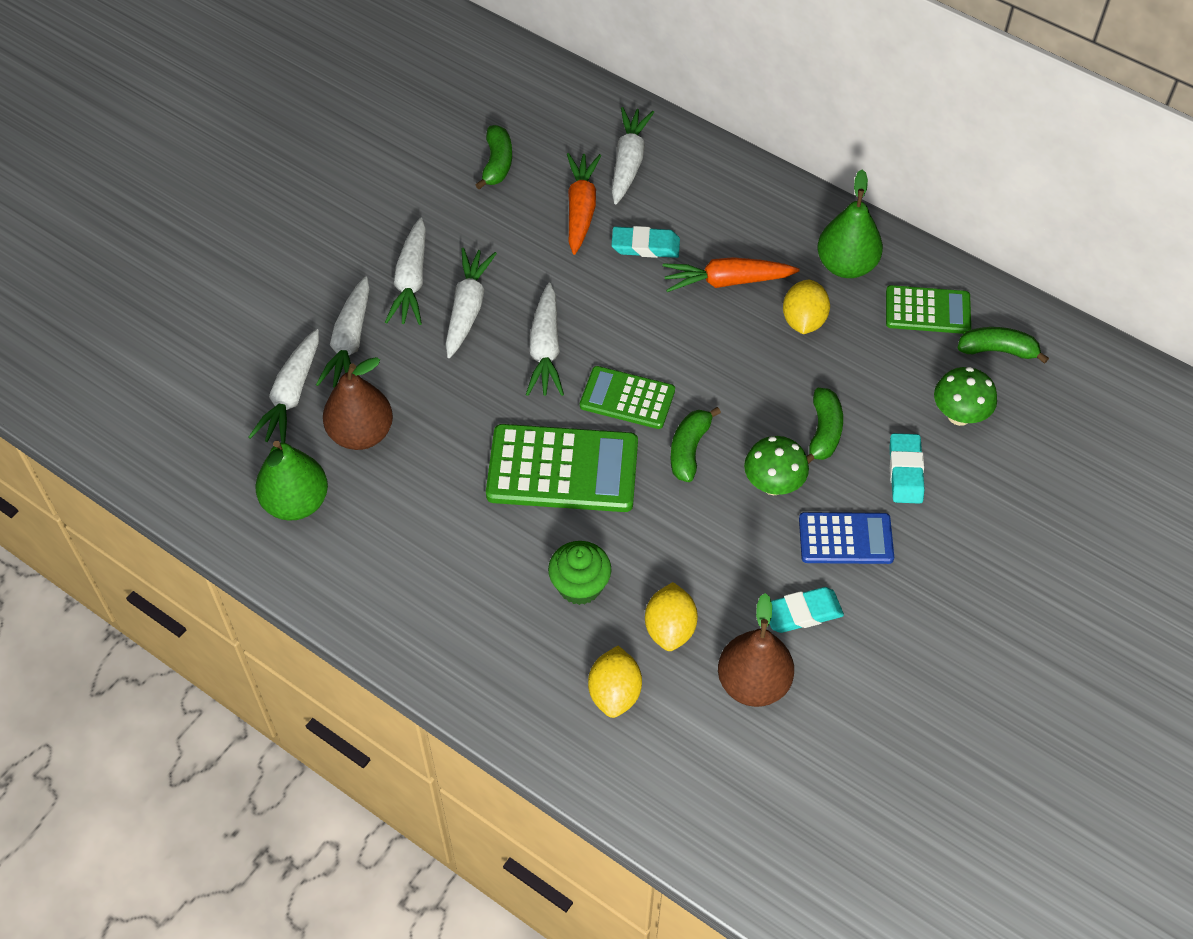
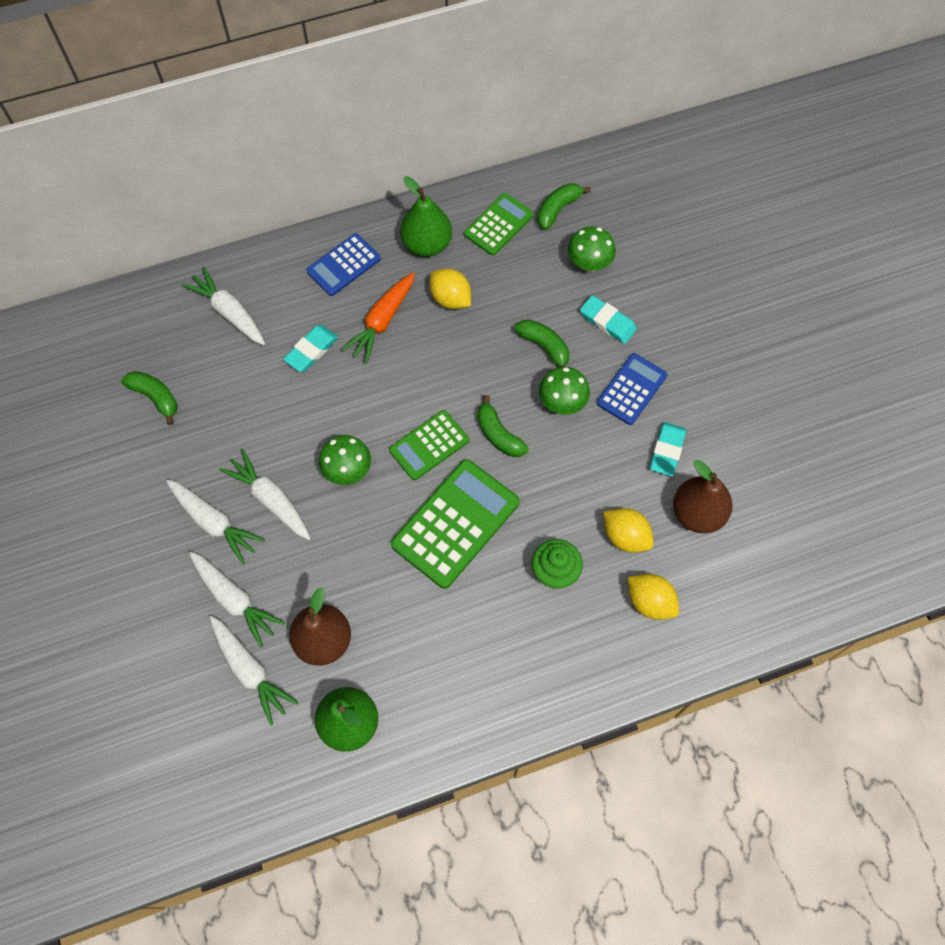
camera: 55 degrees left, 10 degrees up
(545, 349) = (348, 471): white carrot -> green mushroom
(581, 209) = (244, 369): orange carrot -> none
(759, 215) = (343, 265): none -> blue calculator

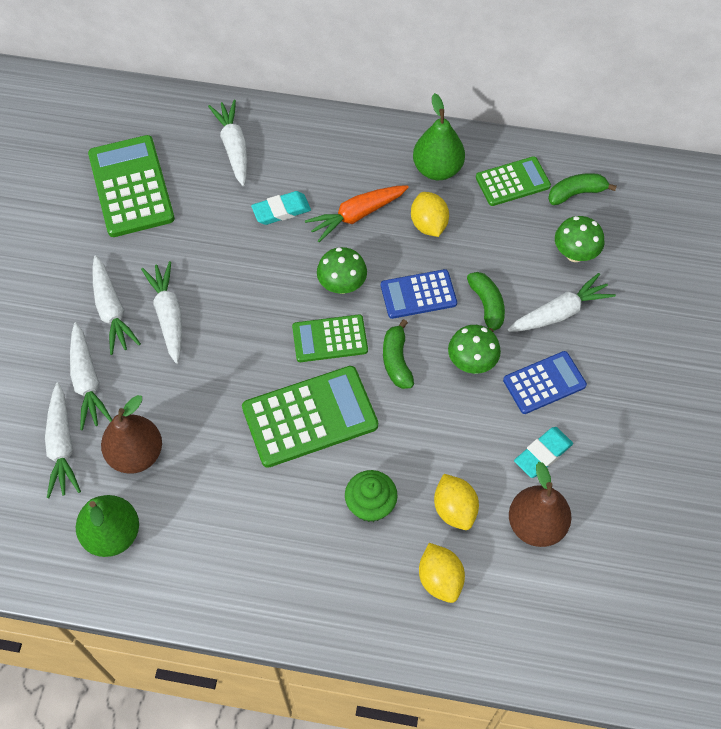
camera: 30 degrees right, 5 degrees down
(155, 397) = (131, 186): green banana -> green calculator
(343, 265) = (354, 153): blue calculator -> blue calculator (418, 294)
(348, 471) = (247, 325): green mushroom -> green mushroom (342, 285)
(607, 322) = (559, 313): turquoise eraser -> white carrot

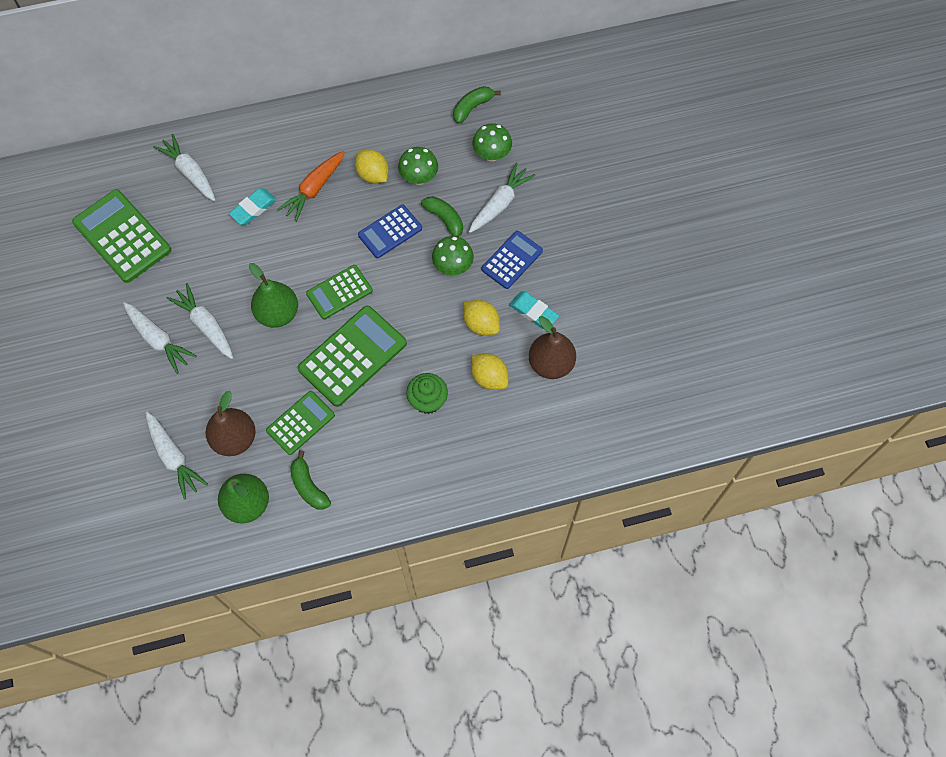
camera: 25 degrees left, 5 degrees up
(87, 382) = (168, 402): white carrot -> none
(342, 285) = (329, 248): green mushroom -> green mushroom (419, 178)
(396, 361) = (397, 288): green banana -> green banana (309, 486)
(437, 169) = (359, 129): green pear -> green pear (278, 313)
(440, 579) = (501, 430): yellow lemon -> yellow lemon (481, 324)
(512, 182) = (421, 117): green calculator -> green calculator (300, 423)
(542, 454) = (533, 312): turquoise eraser -> turquoise eraser turned 75 degrees counterclockwise

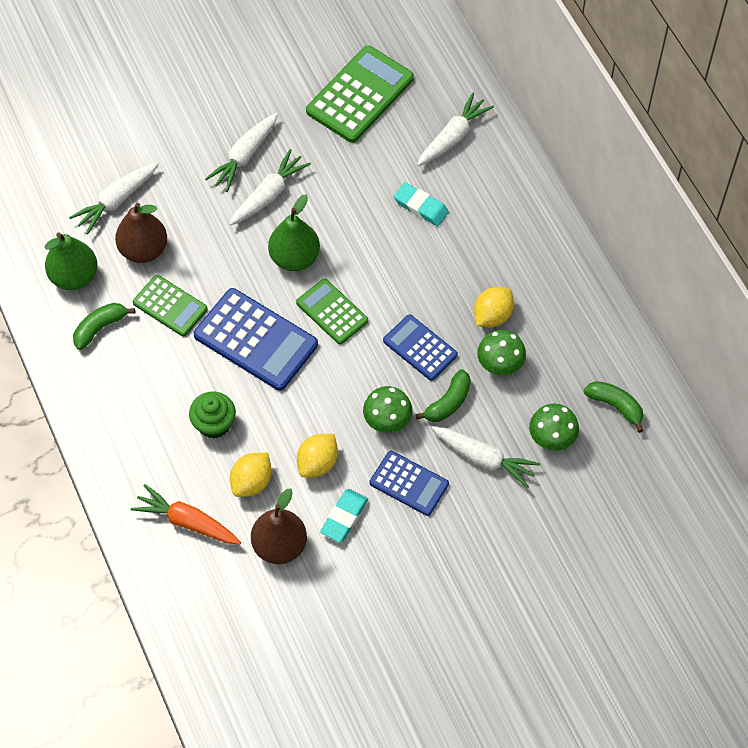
camera: 80 degrees right, 5 degrees down
(314, 189) = (459, 260): orange carrot -> orange carrot (187, 521)
(352, 356) = (256, 340): green calculator -> blue calculator

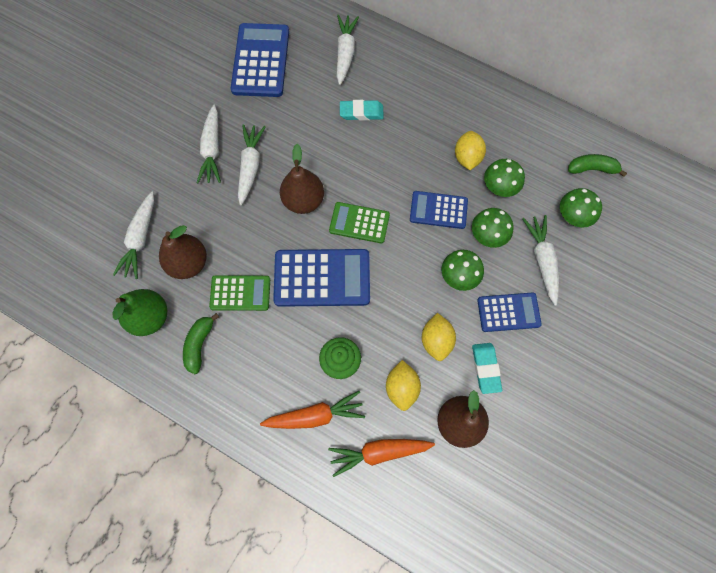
camera: 35 degrees left, 10 degrees up
(155, 454) = (315, 415): none -> orange carrot
(295, 258) = (303, 200): green pear -> brown pear
(360, 95) = (261, 61): green calculator -> blue calculator
(448, 402) = (487, 236): green banana -> green mushroom
(484, 459) = (542, 260): white carrot -> white carrot turned 90 degrees counterclockwise

